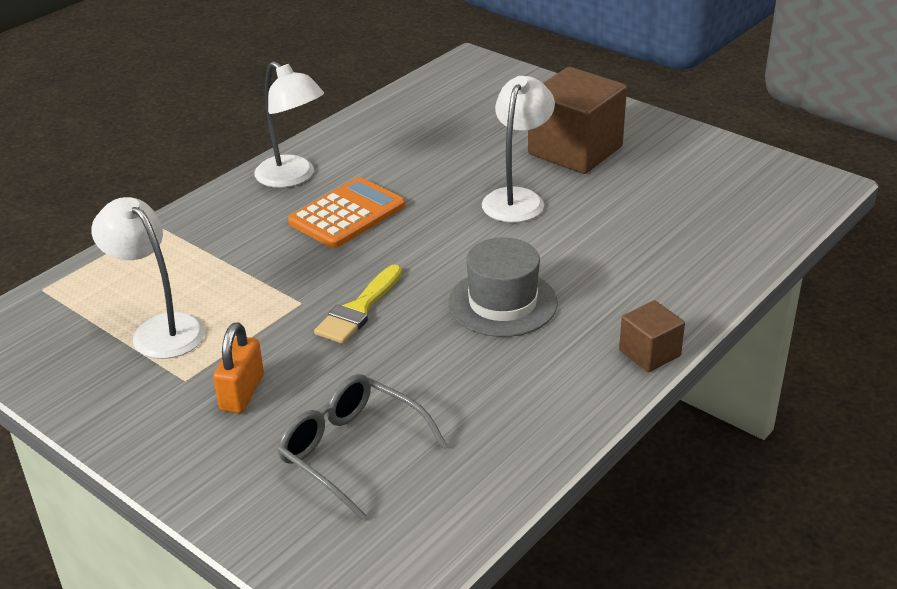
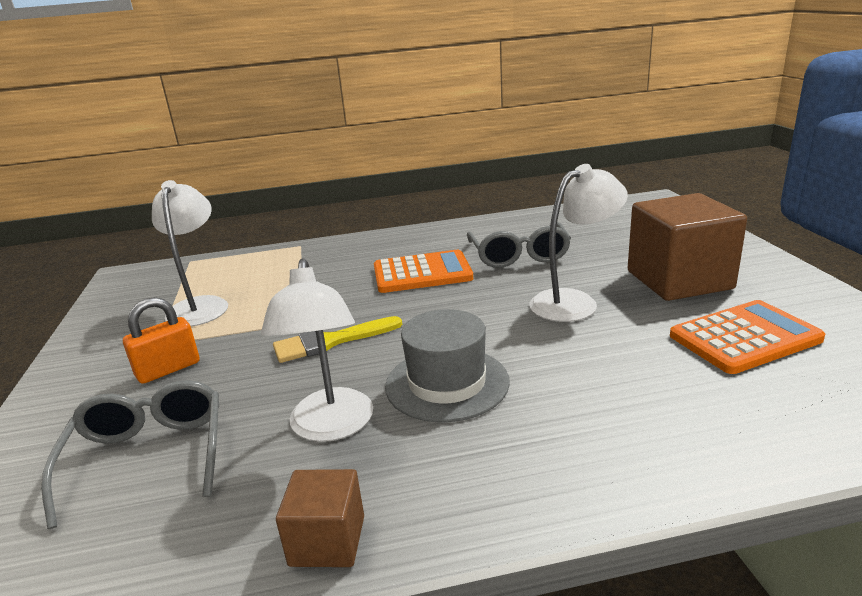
camera: 40 degrees right, 10 degrees down
(293, 177) = (421, 241): white lamp -> white lamp (331, 427)
(416, 166) = (519, 256): none -> grey glasses
(649, 353) = (533, 508): brown cube -> brown cube (327, 541)
(662, 188) = (744, 338): none -> orange calculator

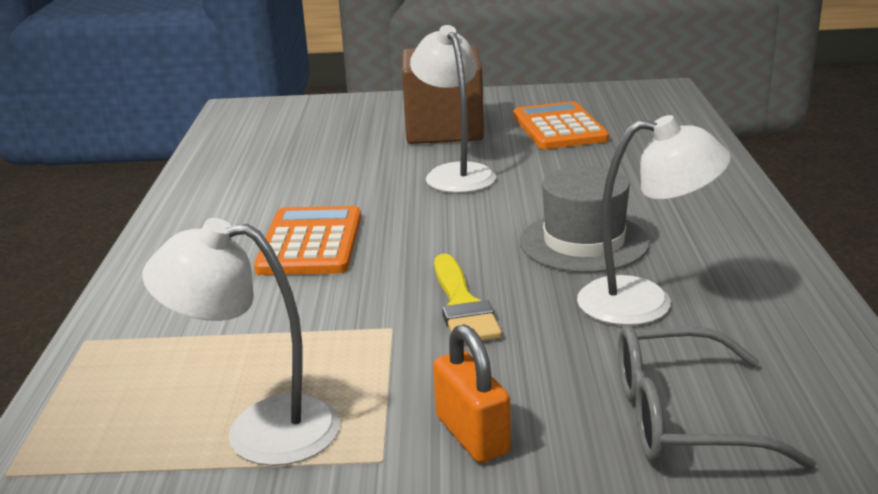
camera: 80 degrees left, 0 degrees up
(327, 541) = (804, 301): brown cube -> none
(519, 256) = (316, 186): grey glasses -> none

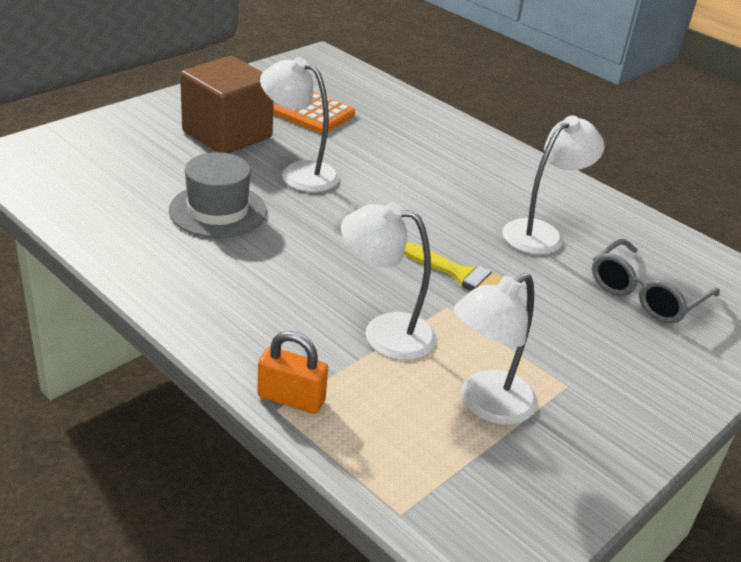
camera: 50 degrees left, 10 degrees up
(285, 323) = (384, 333): none -> white lamp
(310, 243) = (296, 267): orange calculator -> none
(472, 435) = (582, 350): orange padlock -> orange padlock (291, 399)
(584, 242) = (456, 203): grey hat -> grey hat (218, 210)

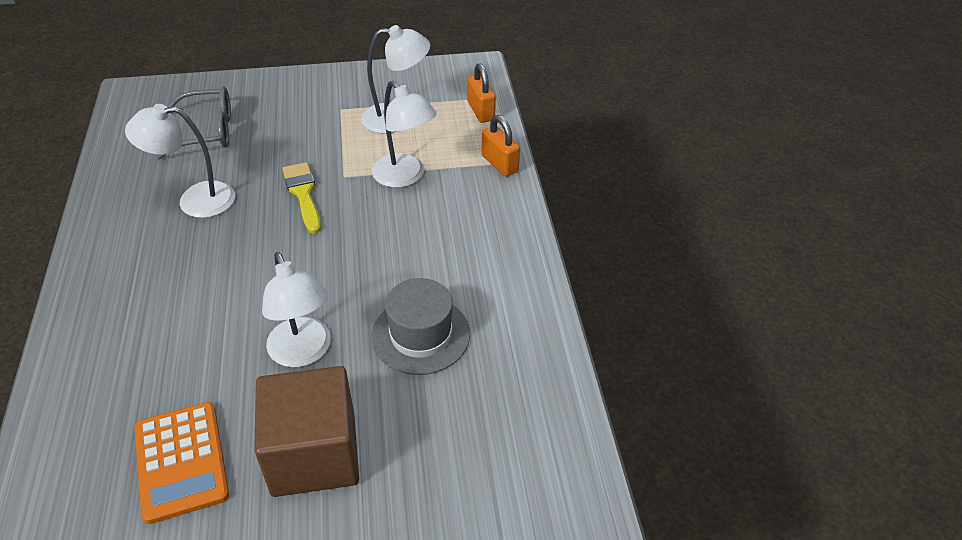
camera: 140 degrees left, 10 degrees up
(395, 474) = (481, 111): none -> orange padlock

